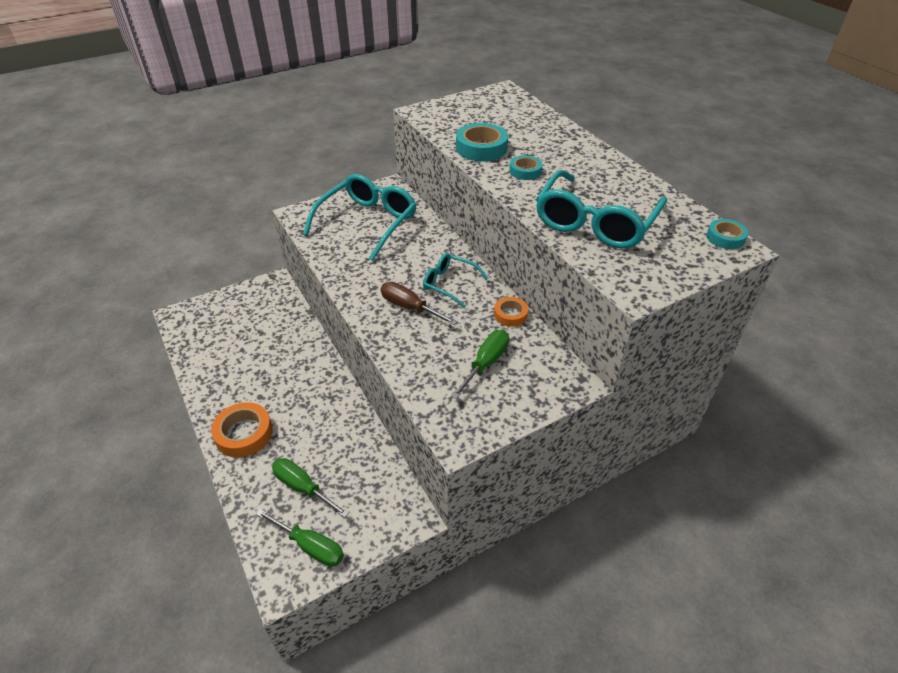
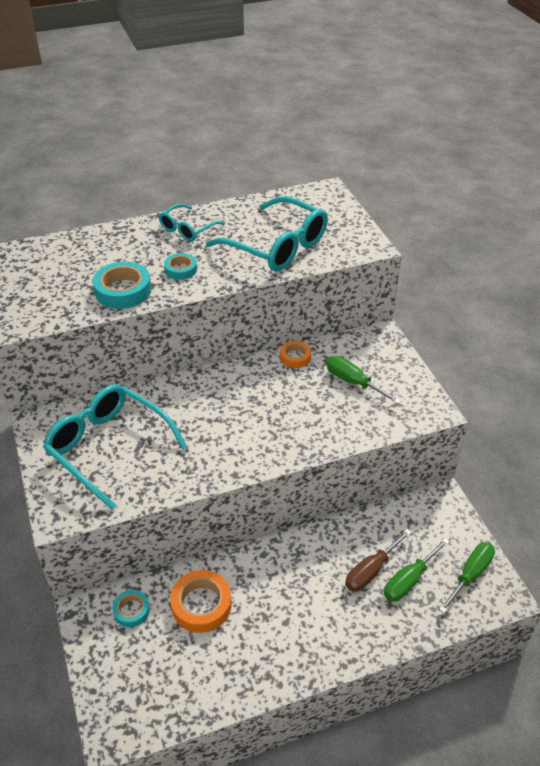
camera: 80 degrees left, 0 degrees up
(244, 433) = (337, 636): orange tape -> orange tape (201, 604)
(409, 307) = (269, 424): brown screwdriver -> brown screwdriver (371, 571)
(449, 284) = (241, 391): turquoise glasses -> turquoise glasses (187, 229)
(725, 237) = (314, 192): turquoise tape -> turquoise tape (131, 610)

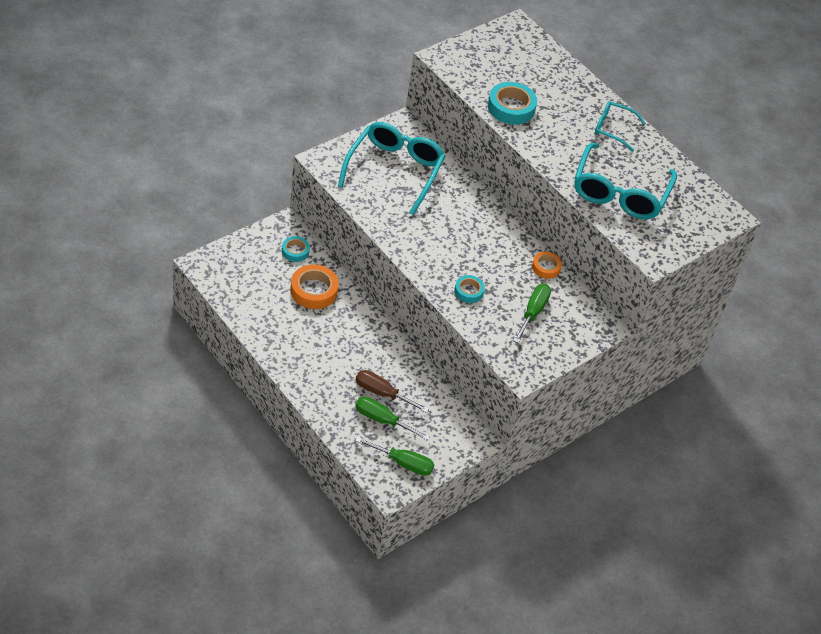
camera: 65 degrees right, 5 degrees up
(181, 269) = (555, 136): turquoise tape -> turquoise tape (469, 291)

